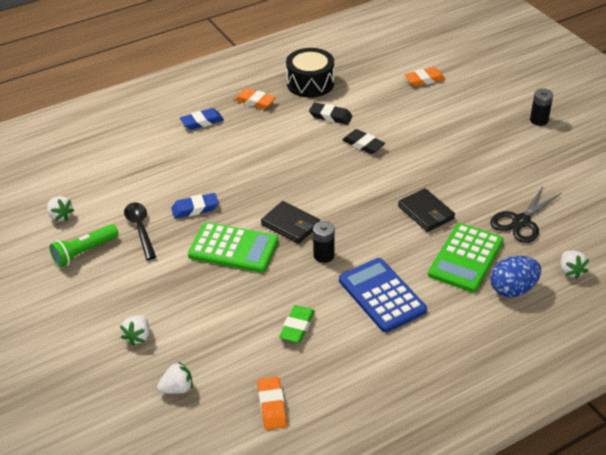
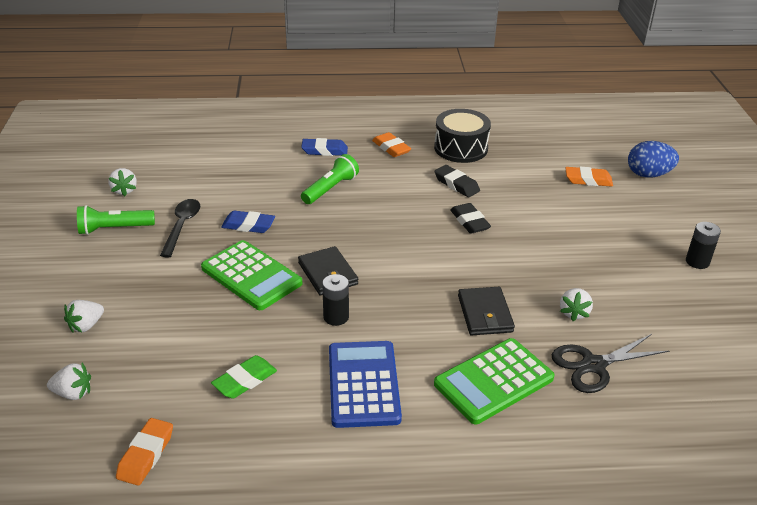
camera: 25 degrees right, 5 degrees down
(235, 154) = (330, 189): none -> green flashlight
(512, 289) = (525, 440): blue egg -> blue egg (648, 174)
(570, 271) = (617, 448): white strawberry -> white strawberry (574, 313)

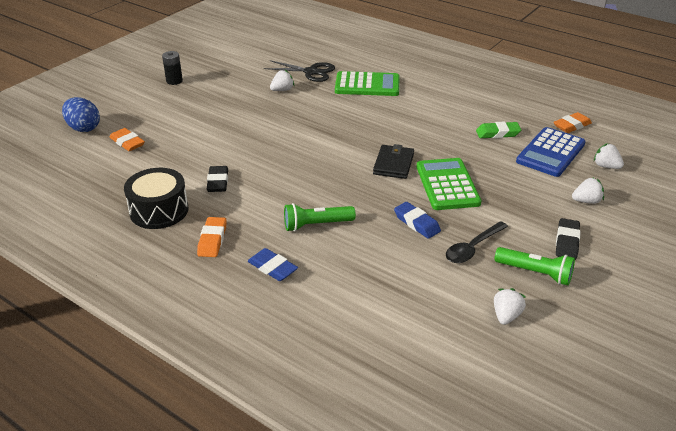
camera: 140 degrees left, 0 degrees up
(336, 317) = (415, 140): black battery -> none
(363, 384) = (434, 108): blue calculator -> blue calculator (550, 153)
(469, 222) = (255, 153): black eraser -> black eraser (567, 242)
(485, 314) = (329, 108): black wallet -> none

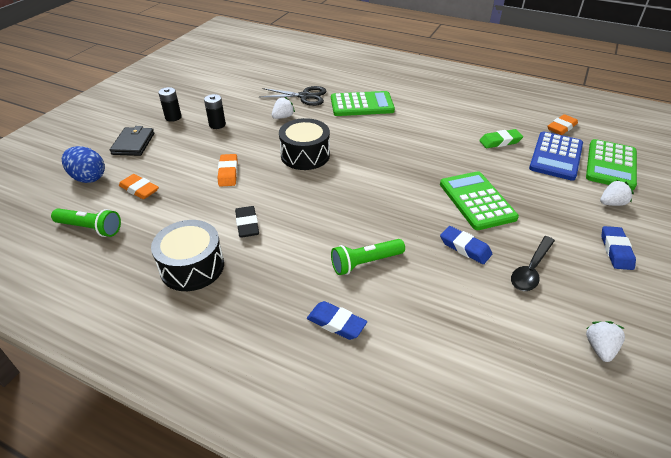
camera: 10 degrees left, 5 degrees up
(212, 240) = (260, 296): orange eraser -> orange eraser (228, 173)
(215, 91) = (217, 125): none -> black battery
(292, 127) = (305, 155): none -> black drum
(393, 164) = (417, 184): black wallet -> black wallet (133, 143)
(535, 273) = (603, 291): green flashlight -> green flashlight (90, 228)
(567, 242) = (616, 251): black eraser -> blue eraser
(606, 166) = (611, 165): white strawberry -> green calculator

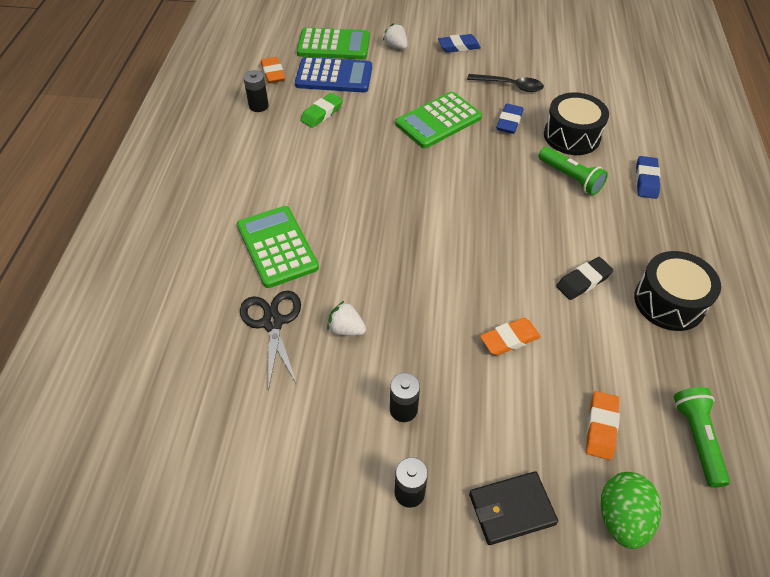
camera: 110 degrees left, 10 degrees up
(88, 178) = (622, 518): blue egg -> green egg
(305, 155) = (430, 272): black drum -> black drum (571, 136)
(500, 142) = (322, 113): green eraser -> green eraser turned 75 degrees clockwise
(515, 116) = (258, 106): none -> black battery
(561, 127) = (273, 73): orange eraser -> orange eraser turned 45 degrees clockwise
(599, 348) = (564, 56): white strawberry -> none

